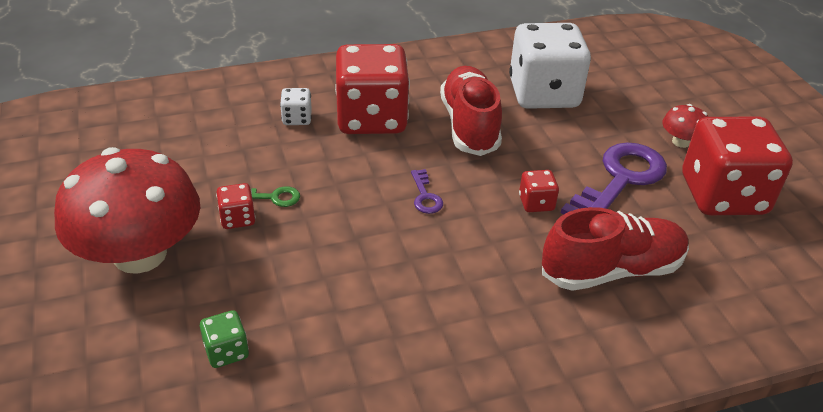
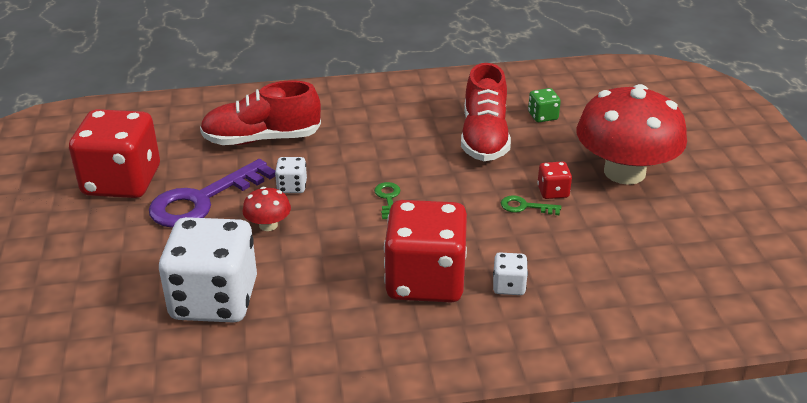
camera: 170 degrees left, 5 degrees down
(425, 196) = (388, 198): purple key -> green key
(469, 125) = (320, 265): red shoe -> red shoe (484, 138)
(536, 203) = (292, 186): red dice -> white dice
(681, 142) = (110, 232): red mushroom -> red mushroom (268, 225)

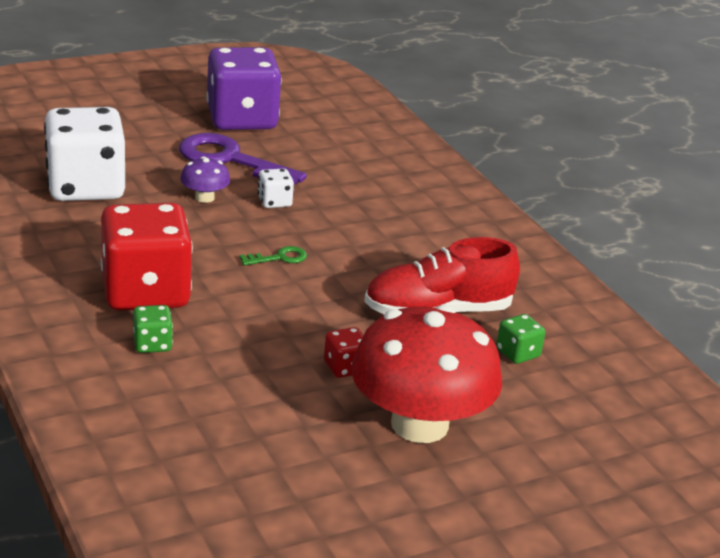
camera: 70 degrees right, 5 degrees down
(122, 182) = (242, 119): red dice -> purple dice
(261, 139) = (352, 175): red shoe -> none
(268, 225) = (204, 197): red mushroom -> purple mushroom
(509, 286) = (152, 344): white dice -> green dice
(525, 207) = (304, 348): green key -> none

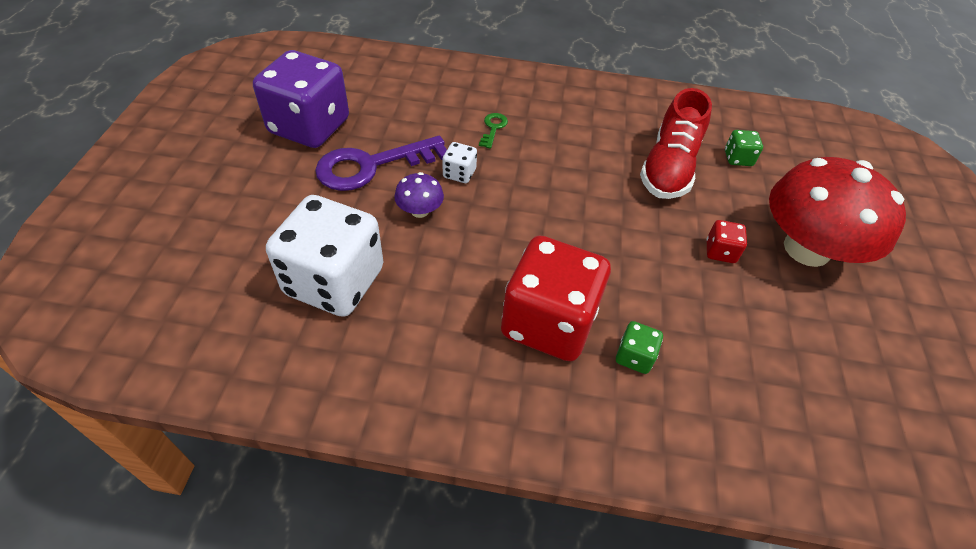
camera: 55 degrees left, 20 degrees up
(279, 258) = (546, 212): green key -> green key (493, 128)

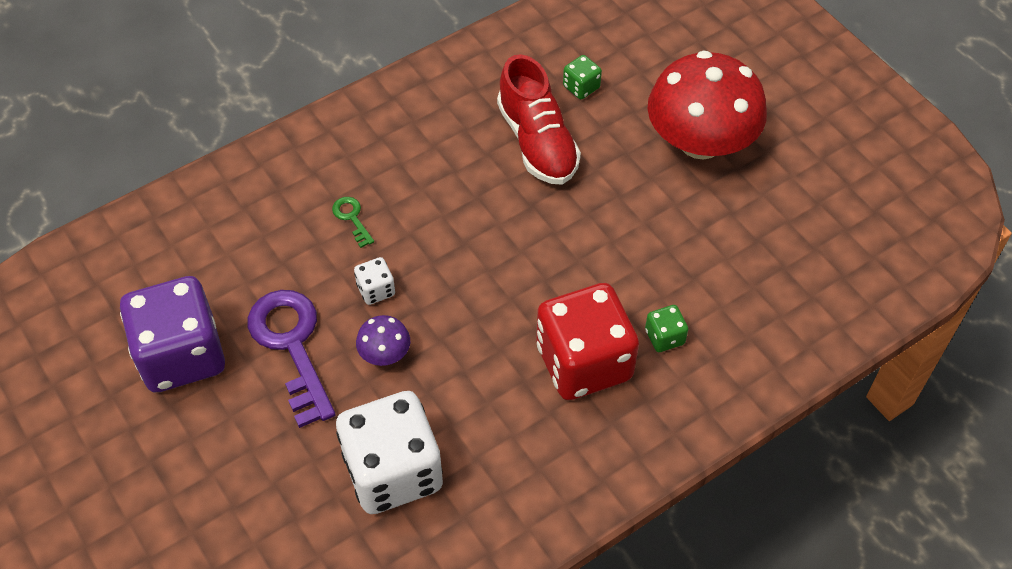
camera: 40 degrees left, 5 degrees up
(372, 166) = (291, 346): purple key -> purple key turned 135 degrees clockwise
(720, 252) = (645, 195): red dice -> none

